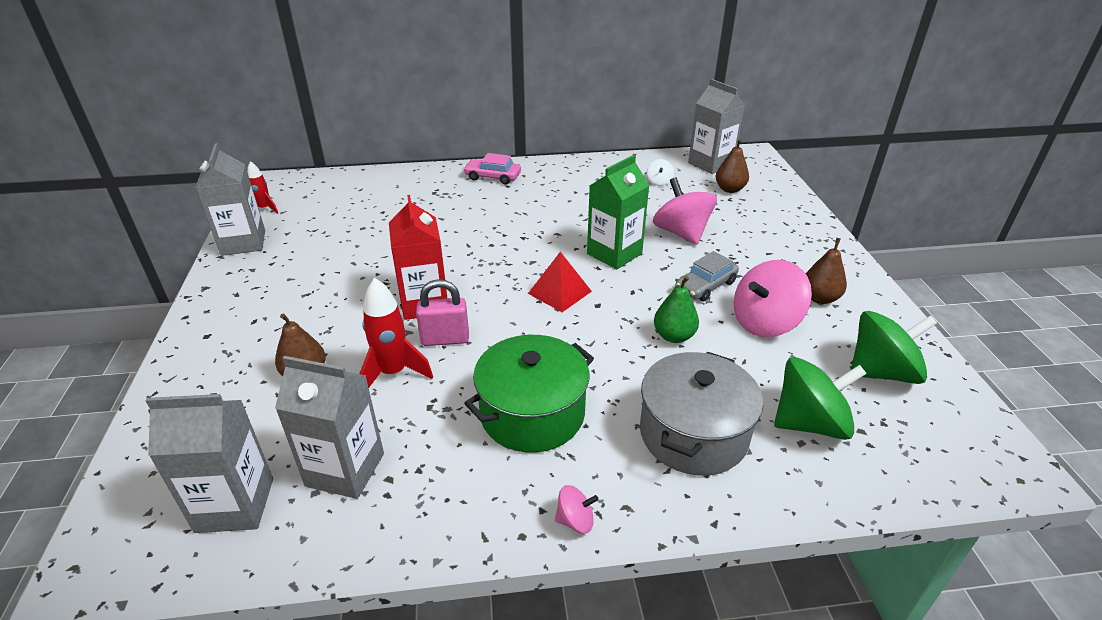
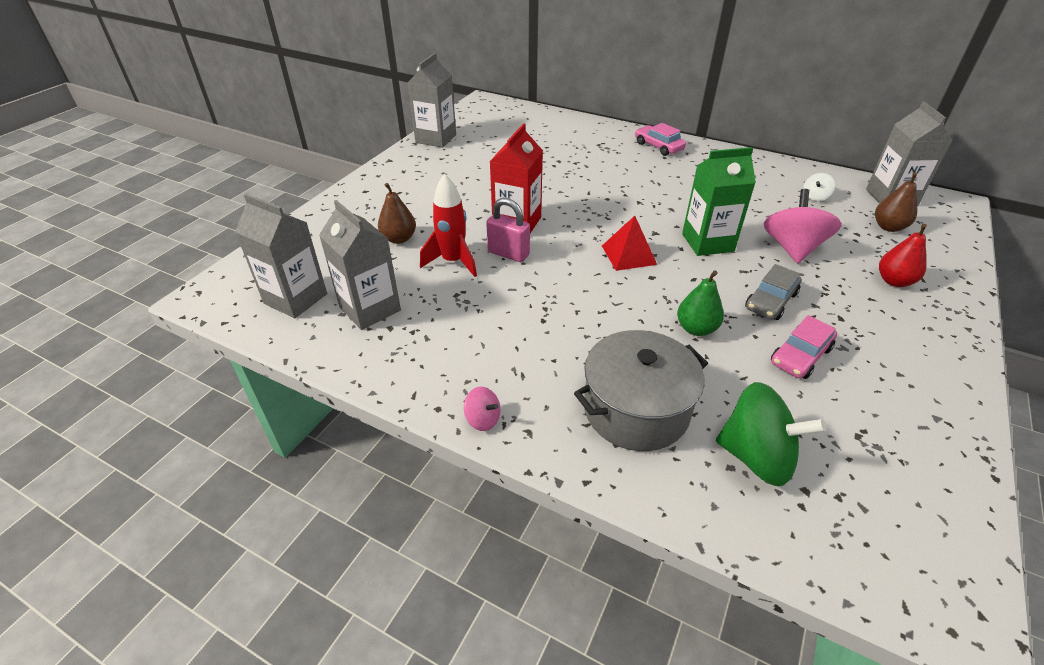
camera: 35 degrees right, 5 degrees up
(264, 209) = (468, 120): red rocket -> none
(532, 413) = (522, 332): green pot -> none
(705, 286) = (770, 301): grey car -> grey car turned 45 degrees counterclockwise
(765, 322) = (800, 356): pink spinning top -> pink car
(770, 232) = (894, 281): none -> red pear
(819, 298) = (887, 360): brown pear -> none
(881, 372) = (887, 454): green spinning top -> none

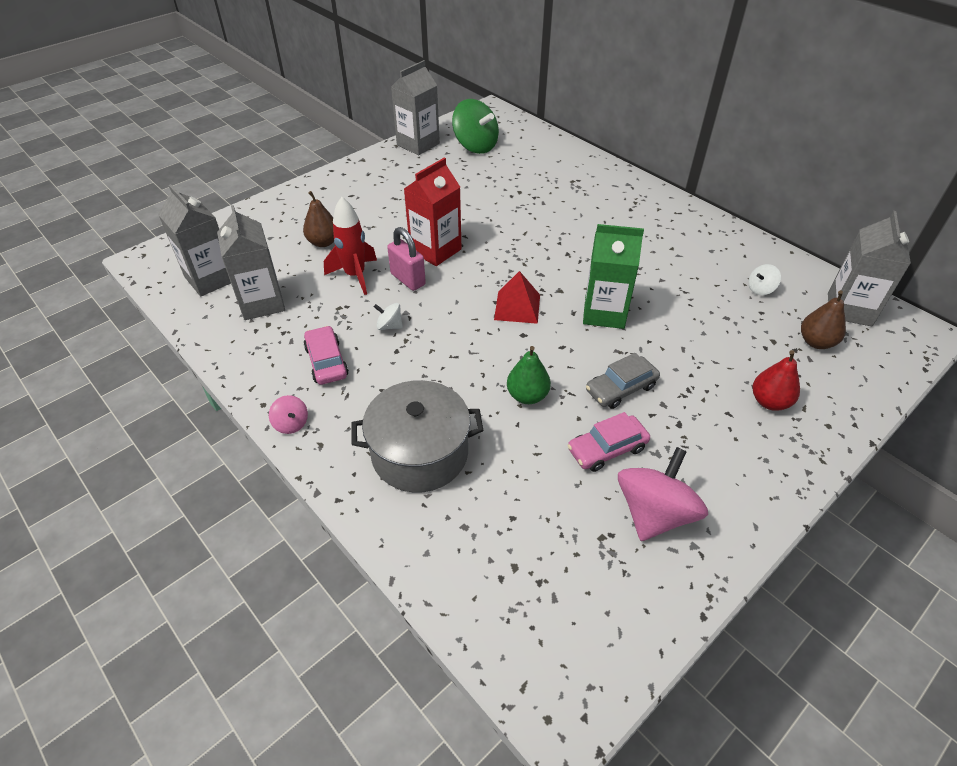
camera: 20 degrees right, 5 degrees up
(520, 299) = (389, 326): none -> white spinning top
(658, 146) = (633, 195): pink car -> pink car (326, 362)
(756, 457) = (493, 525): green spinning top -> green spinning top (475, 146)
(792, 248) = (688, 340): pink spinning top -> pink spinning top (654, 513)

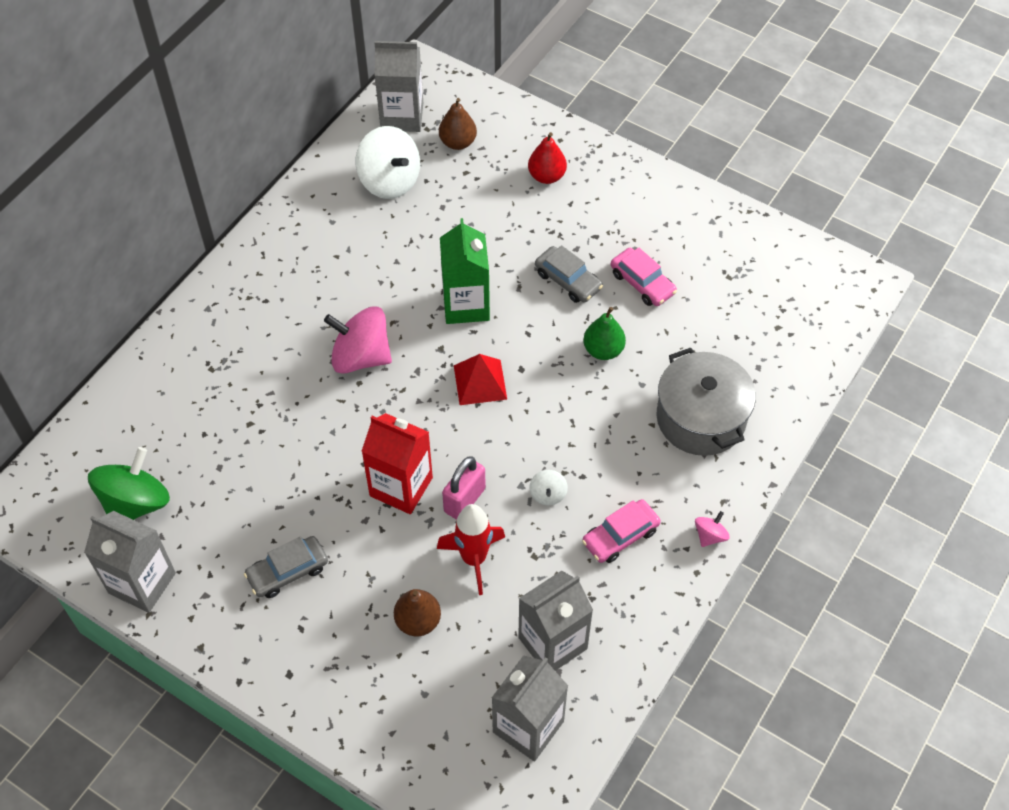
camera: 105 degrees left, 10 degrees up
(394, 194) = (288, 571): none -> grey car
(654, 513) = (693, 246): pink spinning top -> pink spinning top (361, 357)
(760, 289) = (390, 181): white spinning top -> white spinning top, size x2.15

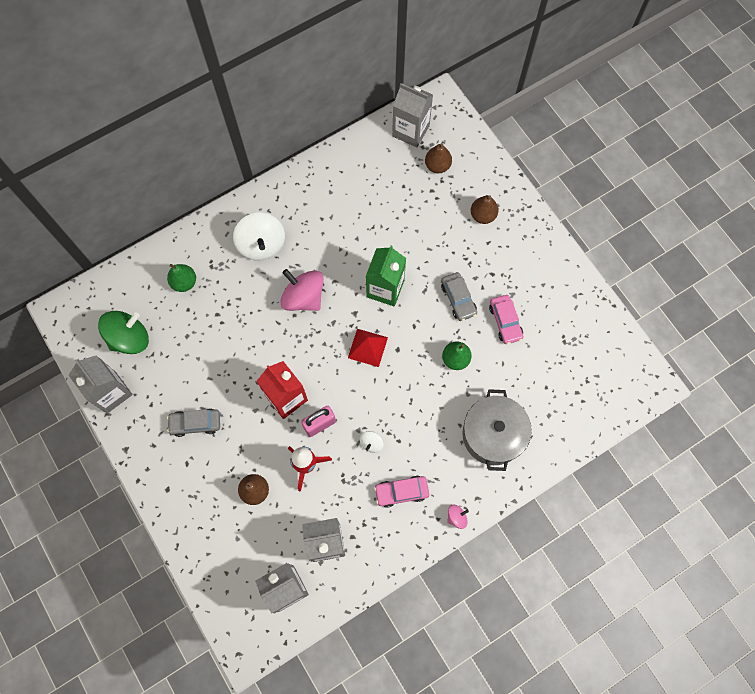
camera: 25 degrees right, 15 degrees up
(182, 402) = (184, 282): none -> green pear
(390, 181) = (380, 177): white spinning top -> white spinning top (261, 244)
(546, 176) = (483, 215): red pear -> brown pear

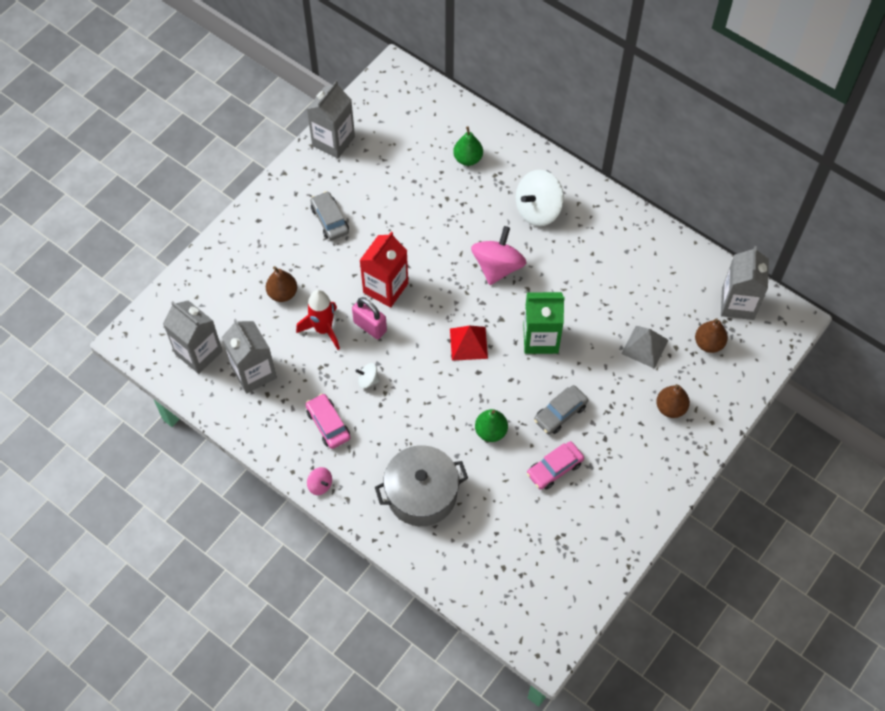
camera: 70 degrees right, 10 degrees down
(129, 338) = (392, 135): green spinning top -> none
(422, 213) = (645, 346): none -> grey pyramid

